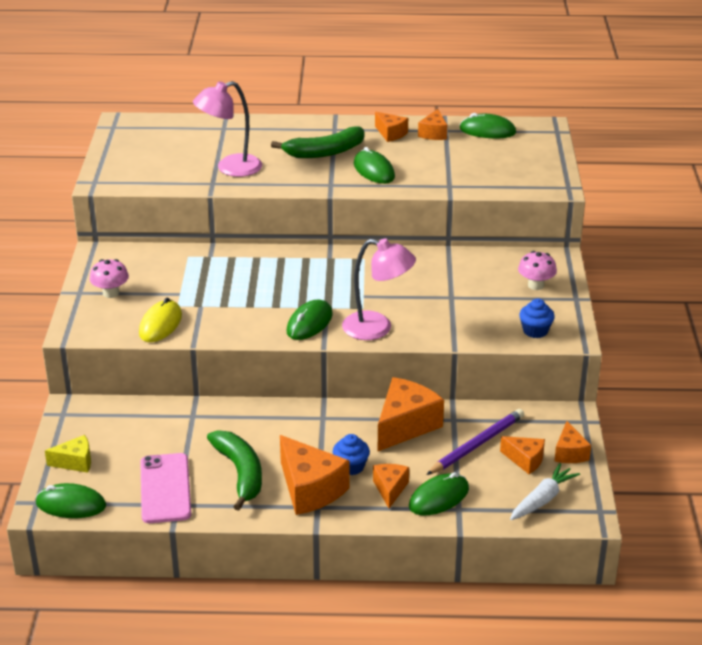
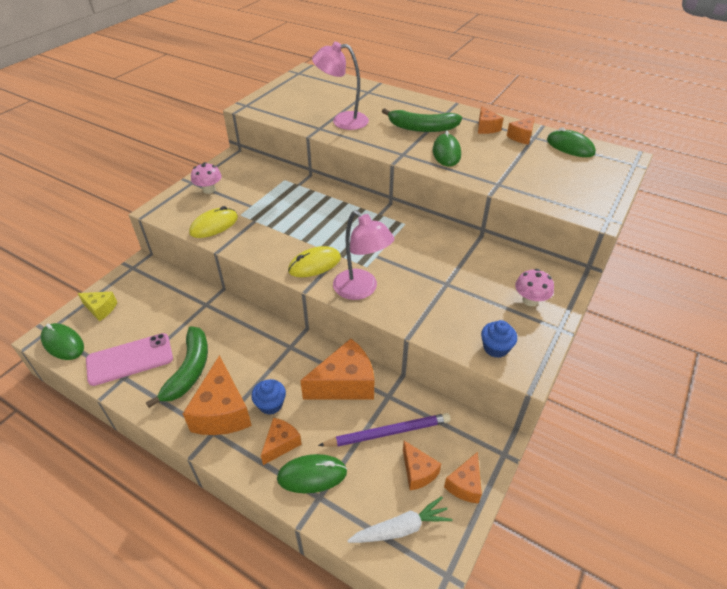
camera: 30 degrees right, 10 degrees up
(165, 488) = (130, 359): pink phone -> pink phone turned 45 degrees clockwise
(309, 323) = (314, 264): green mouse -> yellow mouse

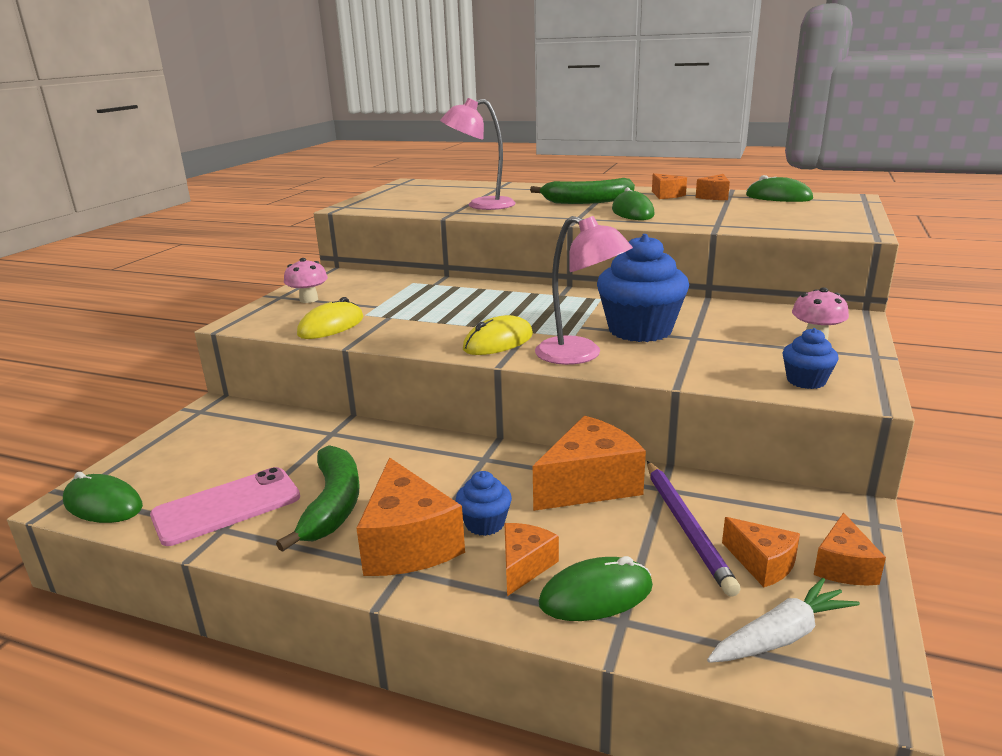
camera: 10 degrees left, 20 degrees down
(101, 309) = (160, 459): yellow cheese -> none
(388, 432) = (687, 527): purple pencil -> purple pencil turned 105 degrees clockwise
(414, 268) = (640, 330): none -> blue cupcake

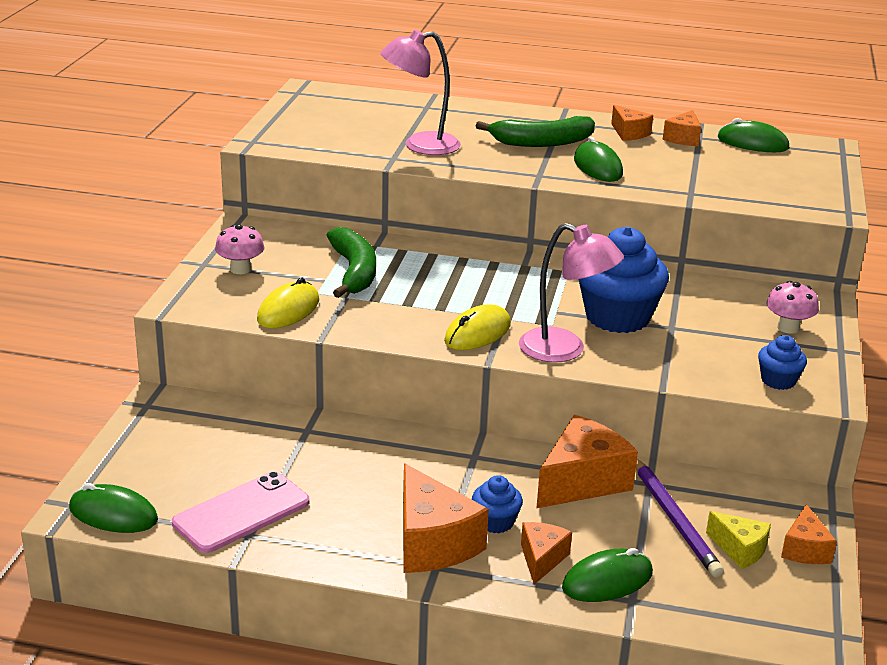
camera: 10 degrees left, 5 degrees up
(333, 505) = (345, 508): green banana -> green banana (354, 272)
(762, 563) = (739, 549): orange cheese -> yellow cheese
(781, 636) = (755, 606): white carrot -> none

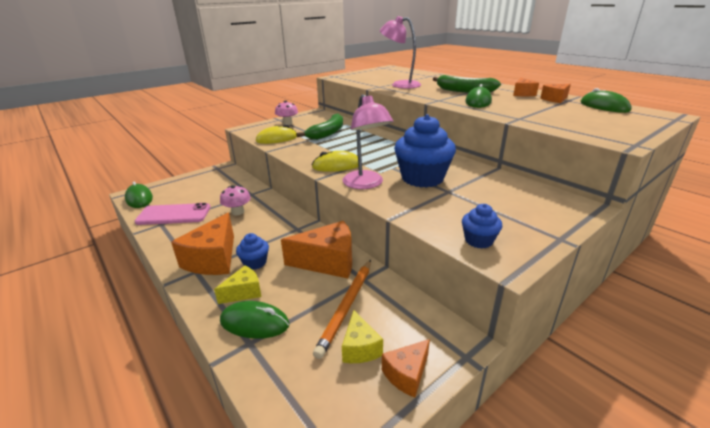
camera: 40 degrees right, 0 degrees up
(541, 559) = (244, 292): orange cheese -> yellow cheese
(675, 519) = (347, 306): purple pencil -> orange pencil
(788, 328) = (533, 213): pink mushroom -> pink mushroom (238, 212)

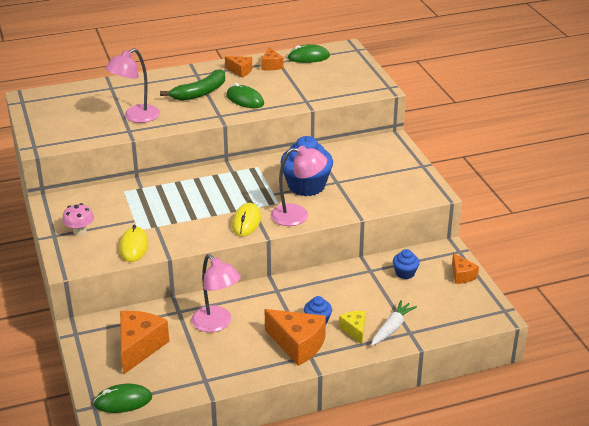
camera: 70 degrees left, 5 degrees up
(174, 214) = (189, 370): pink phone -> none
(238, 212) = (216, 324): pink mushroom -> pink lamp
(254, 323) = (392, 328): green mouse -> white carrot
(327, 133) = (145, 209): green banana -> none
(328, 262) = (339, 282): orange cheese -> orange cheese (139, 347)
(347, 306) = (396, 284): orange pencil -> none
(360, 348) = (435, 287): yellow cheese -> none
(478, 240) = (408, 194): blue cupcake -> blue cupcake (405, 273)

